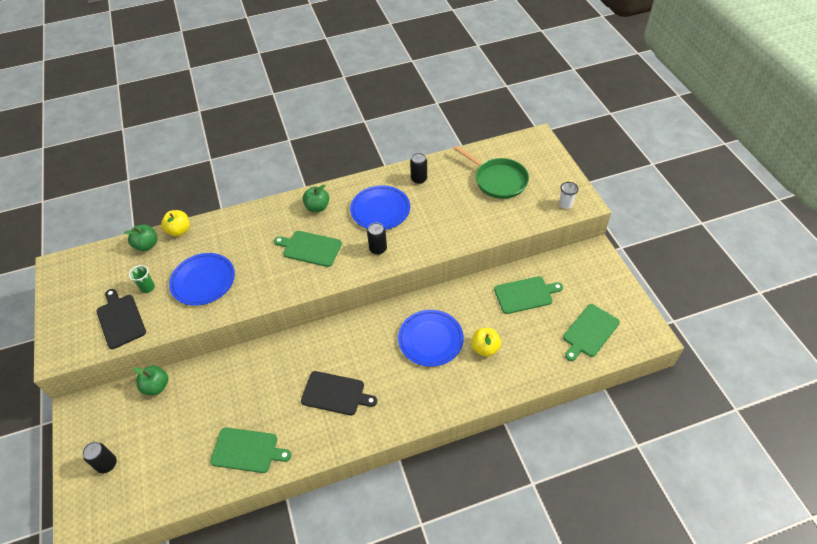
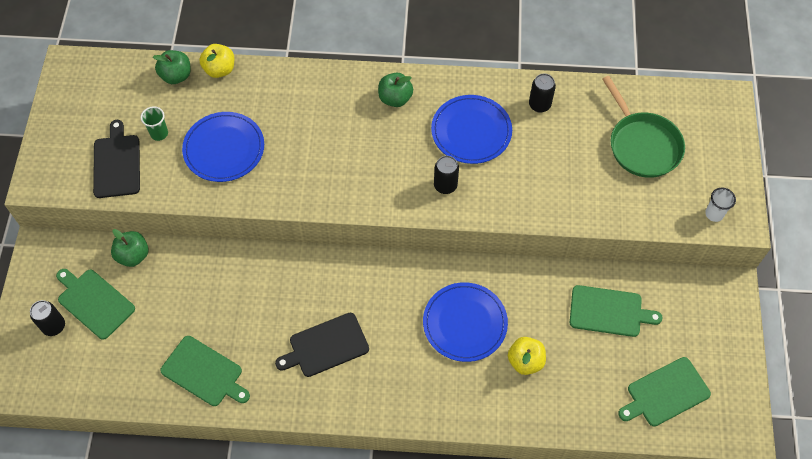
camera: 20 degrees right, 10 degrees up
(310, 248) = (364, 153): green cutting board -> green cutting board (94, 302)
(335, 394) = (326, 346): black cutting board -> black cutting board turned 120 degrees clockwise

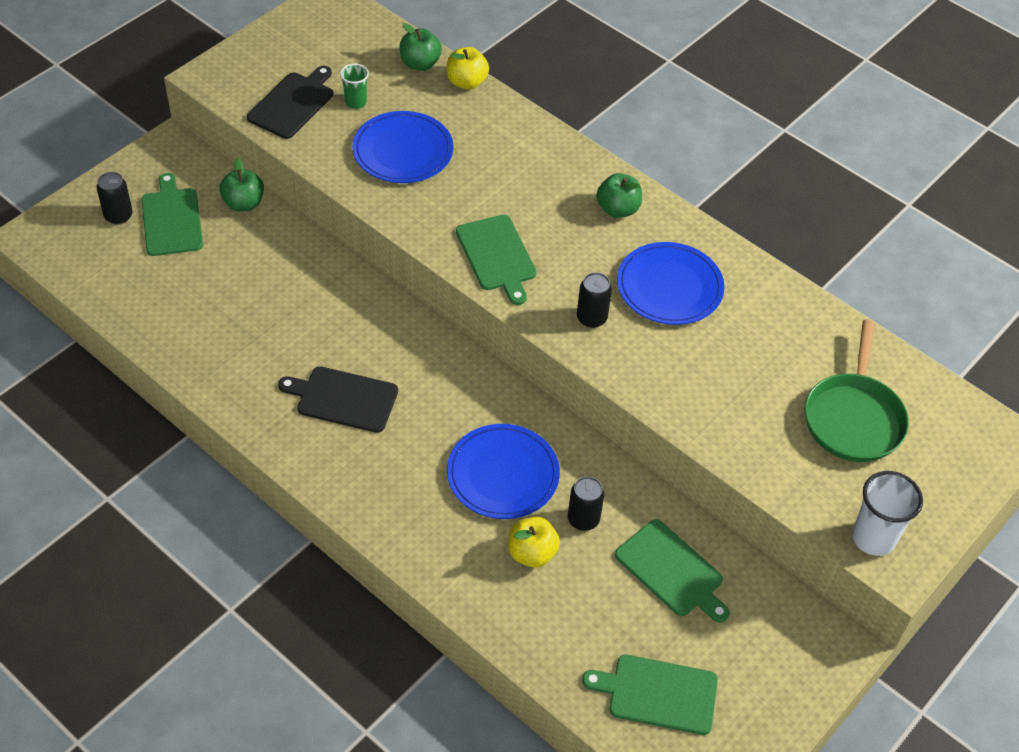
camera: 35 degrees right, 10 degrees down
(204, 372) = (208, 343): green cutting board -> green cutting board (497, 256)
(539, 105) = (771, 308): black can -> black can (583, 519)
(714, 214) = (873, 538): white cup -> white cup, size x1.67

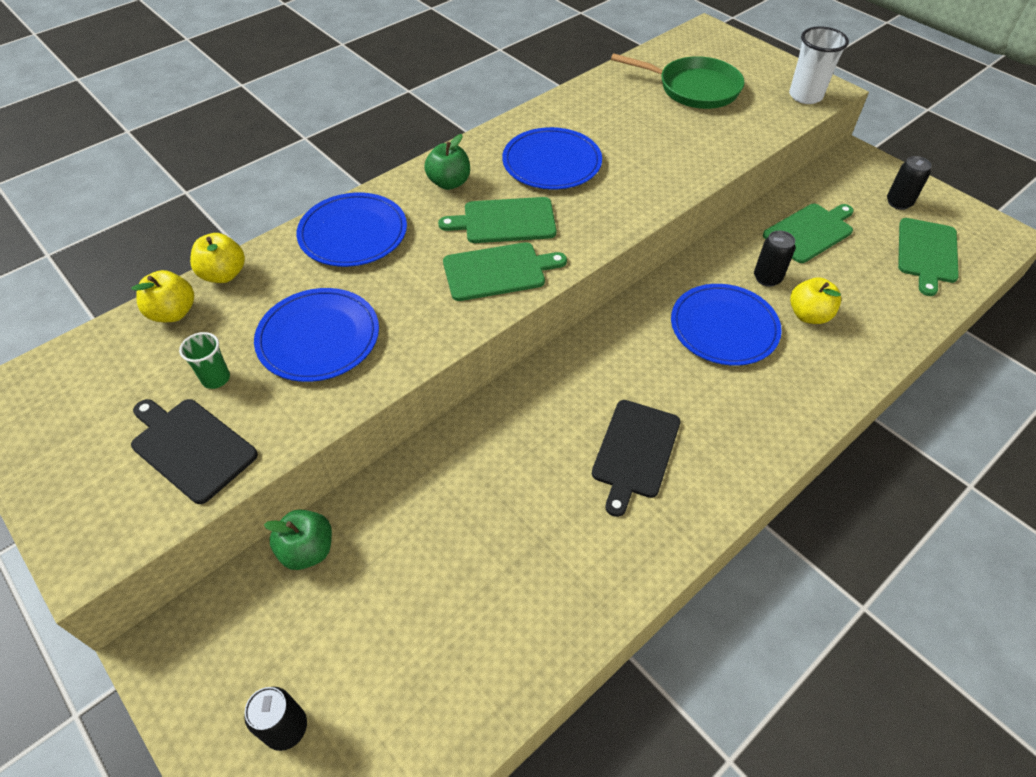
camera: 80 degrees left, 0 degrees up
(172, 219) = (313, 646): green cutting board -> green cutting board (505, 221)
(420, 64) = (173, 313): green apple -> yellow apple
(531, 152) = (353, 233): none -> blue plate
(591, 318) = (586, 213): black can -> black can (898, 202)

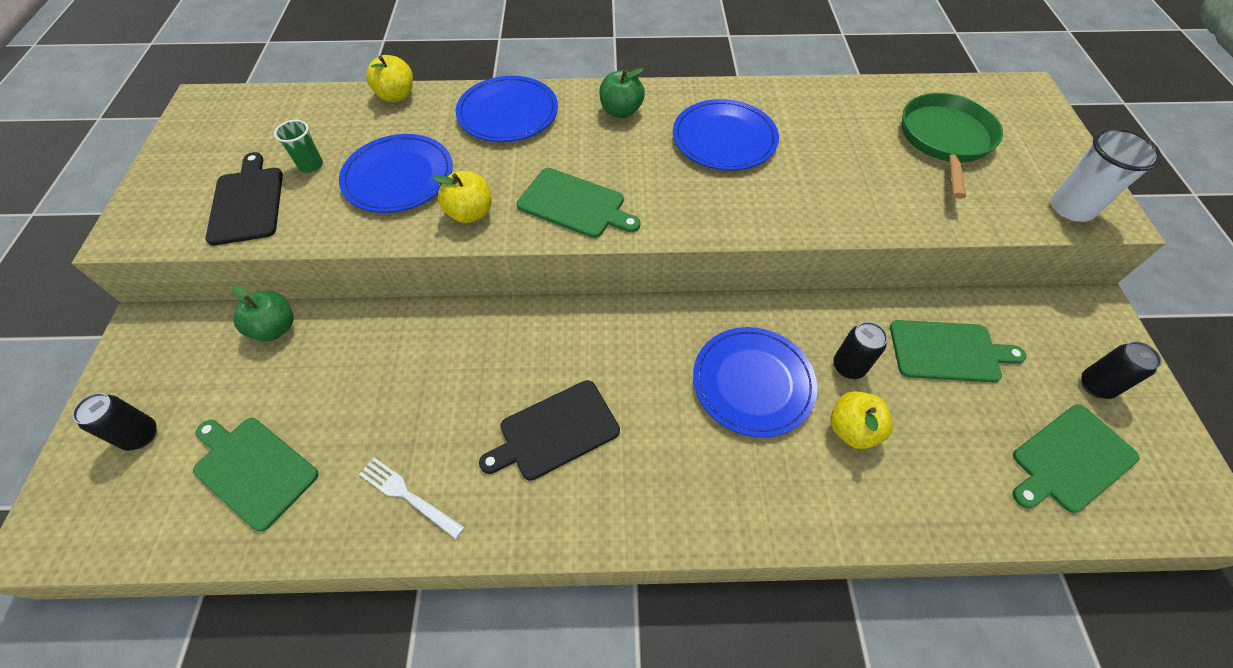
camera: 40 degrees right, 5 degrees up
(173, 313) = (340, 105): yellow apple -> yellow apple (470, 213)
(505, 221) = (628, 166): green cutting board -> green cutting board (253, 469)
(582, 576) = (408, 495): none -> white fork
(694, 88) = (945, 140): green pan -> green pan turned 135 degrees counterclockwise

